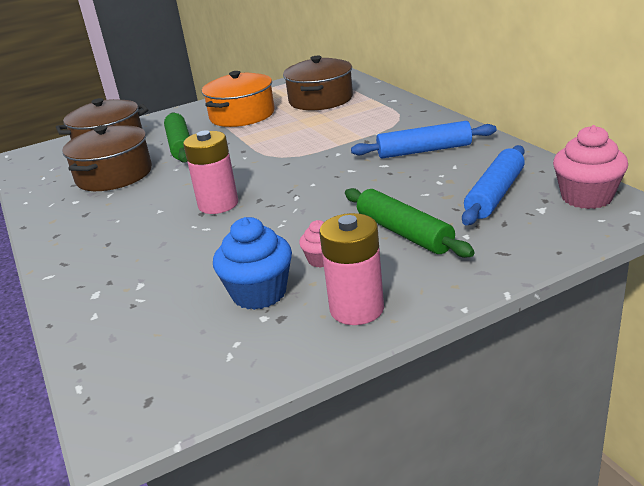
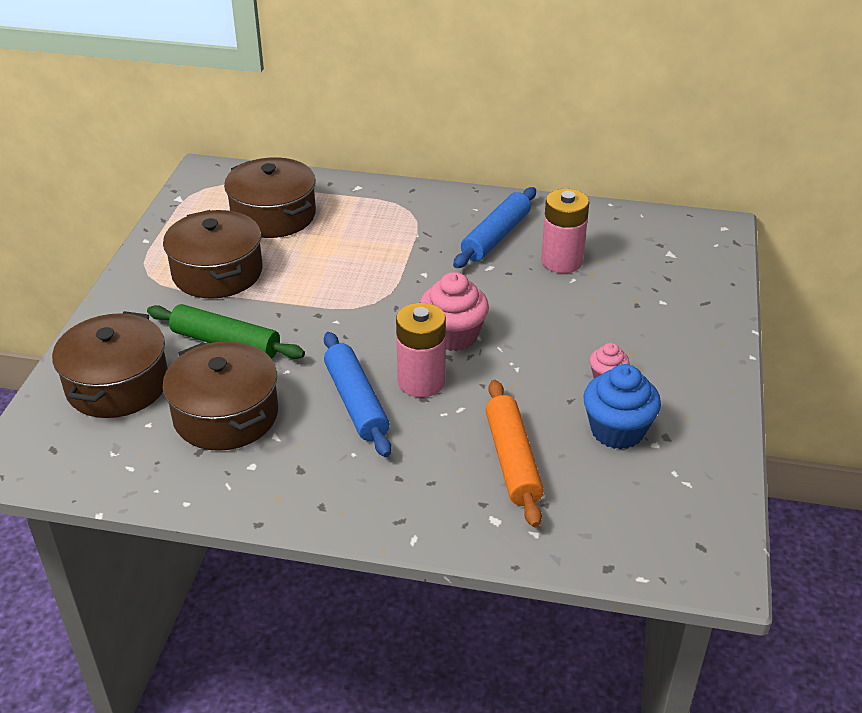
camera: 55 degrees left, 10 degrees up
(170, 270) = (512, 460): none -> orange rolling pin
(242, 115) = (217, 272): orange pot -> brown pot
(357, 309) = (698, 398): pink battery -> pink battery (561, 261)
(404, 233) = (620, 322): green rolling pin -> none
(495, 194) = (621, 255): blue rolling pin -> blue rolling pin (356, 402)
(586, 197) = (680, 229): pink cupcake -> pink cupcake (453, 336)

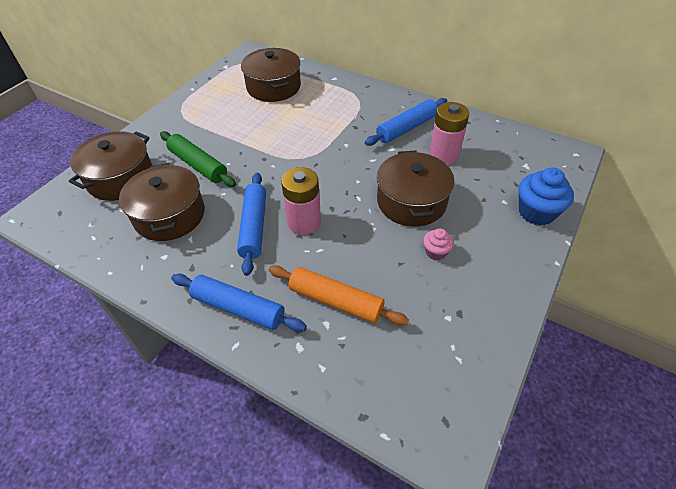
camera: 20 degrees right, 10 degrees up
(217, 272) = (220, 117): brown pot -> brown pot (411, 202)
(393, 499) = (238, 308): none -> blue rolling pin
(453, 336) = (342, 193): pink cupcake -> none
(512, 460) = (336, 301): orange rolling pin -> orange rolling pin turned 75 degrees counterclockwise
(617, 430) = (424, 297): blue cupcake -> blue cupcake (536, 212)

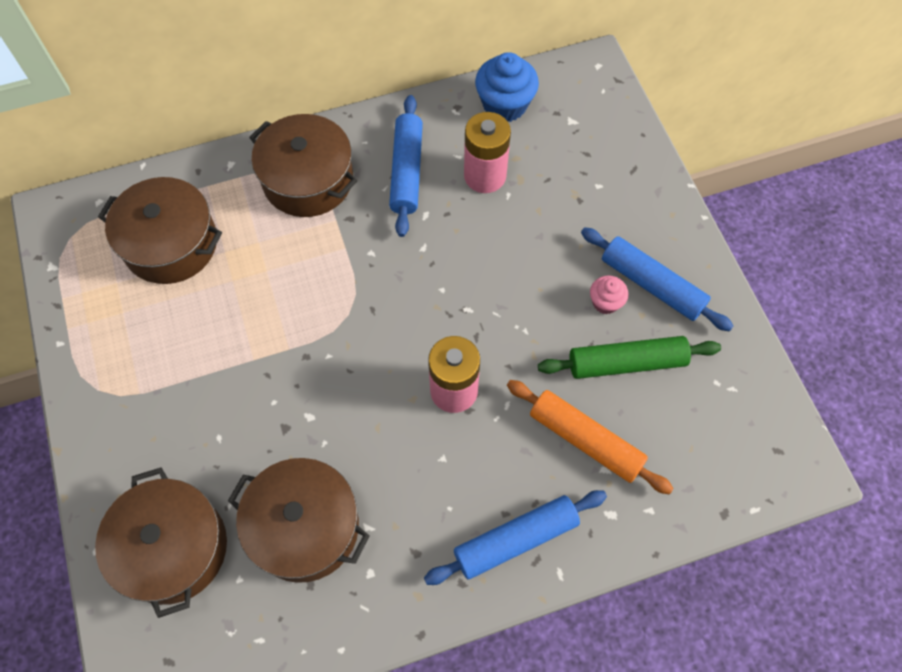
camera: 50 degrees left, 15 degrees up
(198, 165) = (242, 438): green rolling pin -> green rolling pin (626, 363)
(254, 227) = (412, 446): blue rolling pin -> blue rolling pin (652, 285)
(336, 301) = (585, 440): orange rolling pin -> orange rolling pin turned 60 degrees clockwise
(411, 202) = (521, 265): brown pot -> brown pot (308, 180)
(536, 212) = (636, 173): blue cupcake -> blue cupcake (504, 105)

